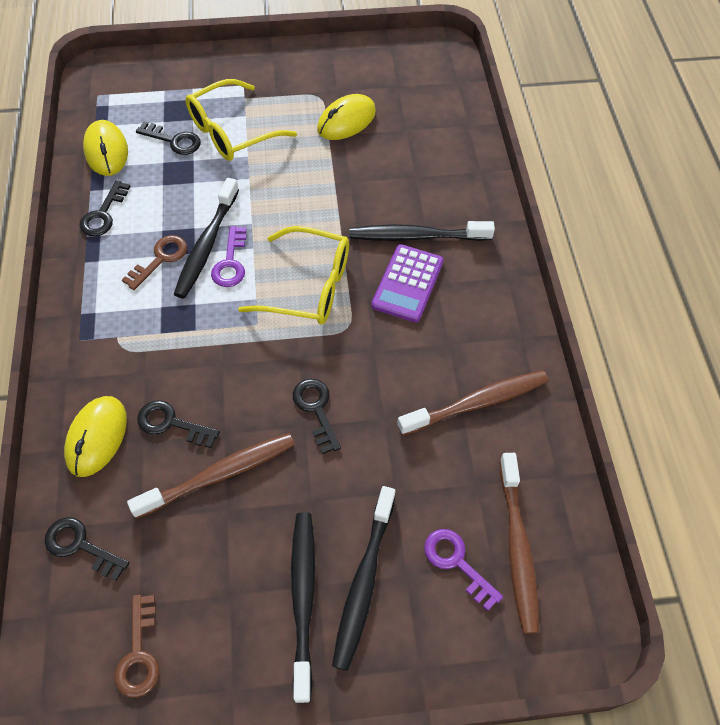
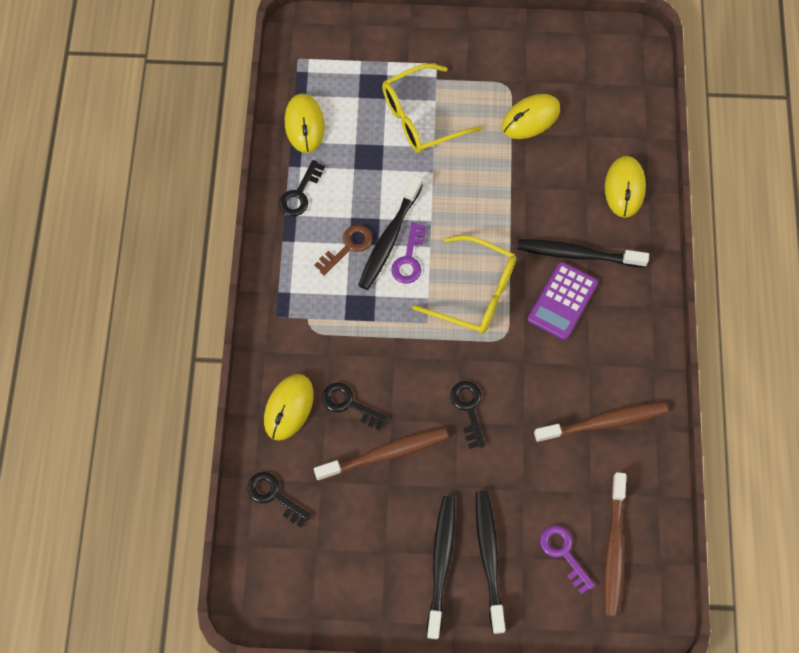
camera: 10 degrees right, 10 degrees up
(139, 654) = (315, 585): brown key -> none
(174, 141) = (367, 121): black key -> none
(364, 582) = (489, 557): black toothbrush -> black toothbrush turned 150 degrees clockwise
(455, 170) = (624, 188): none -> yellow mouse

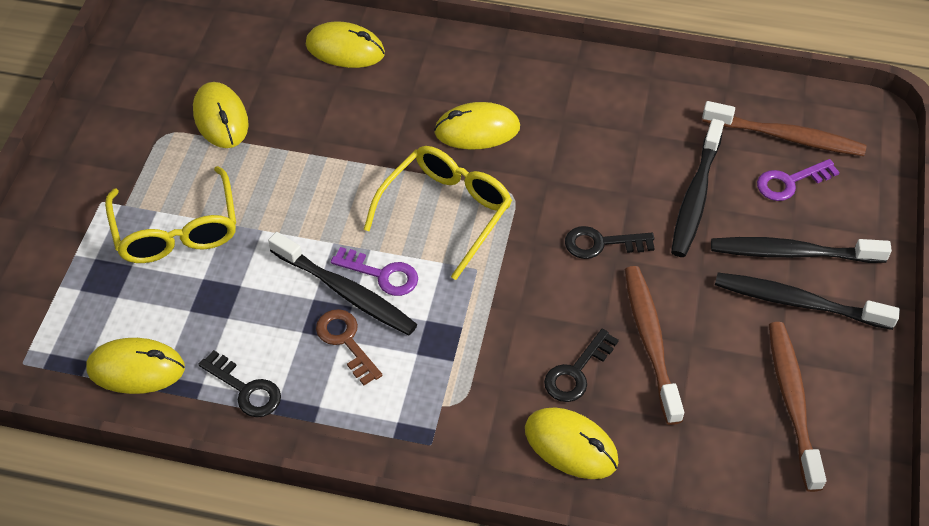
camera: 80 degrees left, 15 degrees down
(274, 496) = (697, 480): black key -> none
(562, 301) = (477, 130): purple calculator -> yellow mouse
(577, 254) = (419, 106): black toothbrush -> black toothbrush (695, 196)
(603, 422) = (635, 120): brown toothbrush -> brown toothbrush (792, 402)

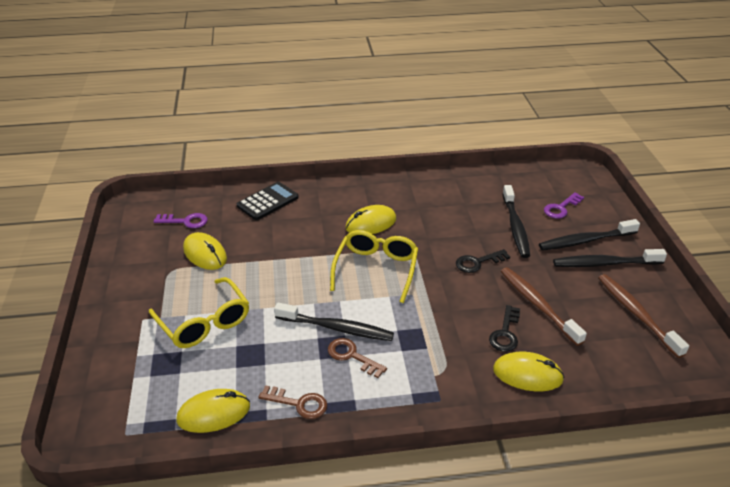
camera: 20 degrees left, 15 degrees down
(246, 389) = (299, 404): black key -> brown key
(345, 49) = (268, 202): yellow mouse -> black calculator
(382, 274) = (355, 312): purple key -> purple key (185, 221)
(786, 137) = (545, 188): brown toothbrush -> none

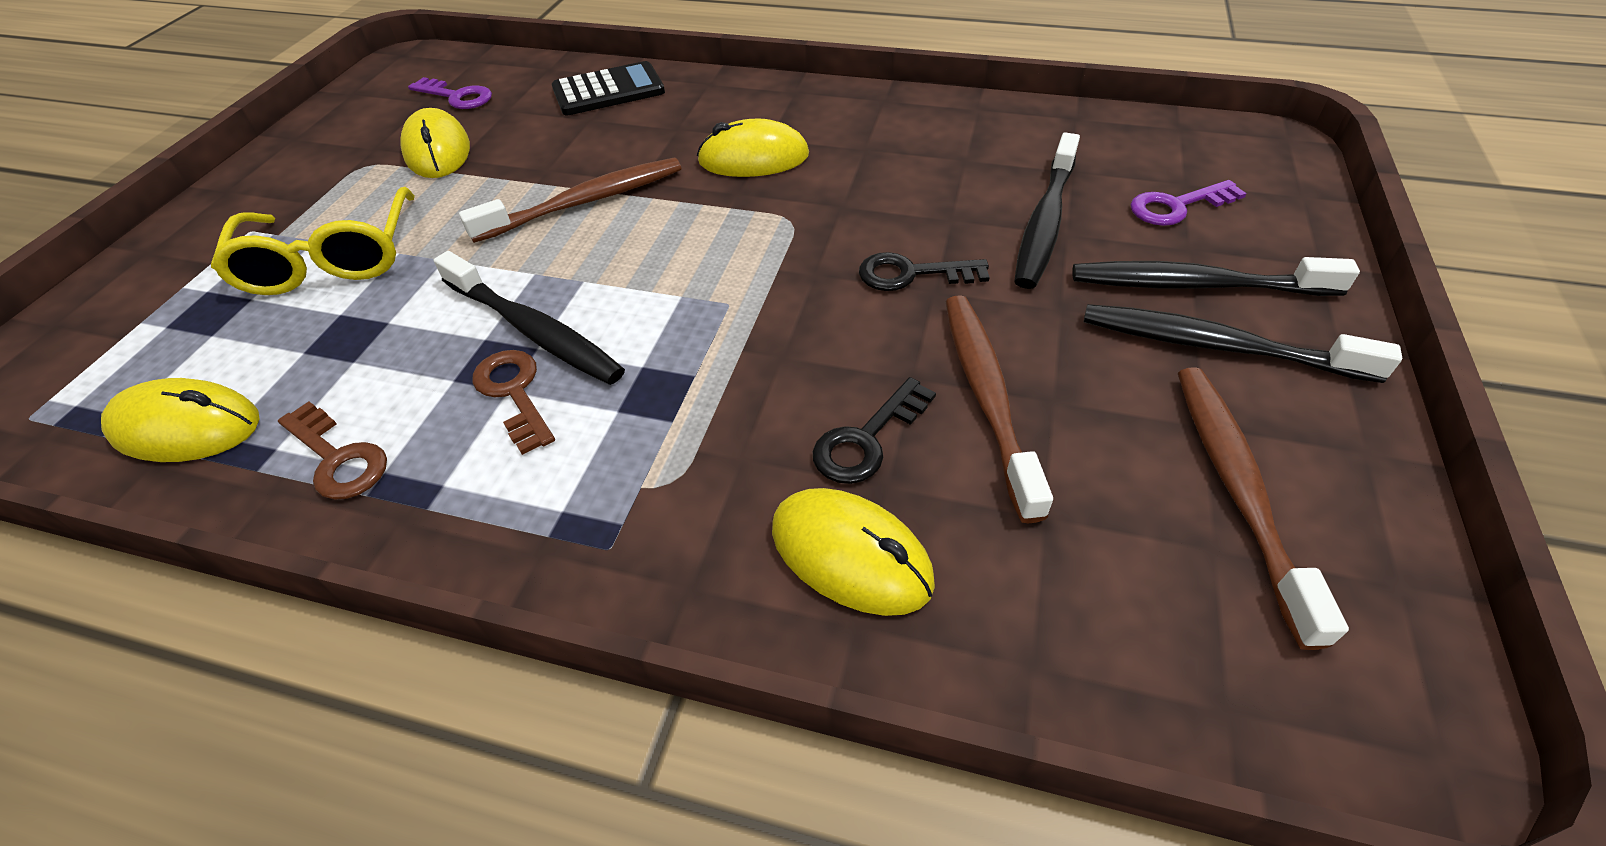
camera: 25 degrees right, 10 degrees up
(307, 263) = (585, 202): none -> brown toothbrush
(376, 270) = (696, 241): yellow glasses -> none

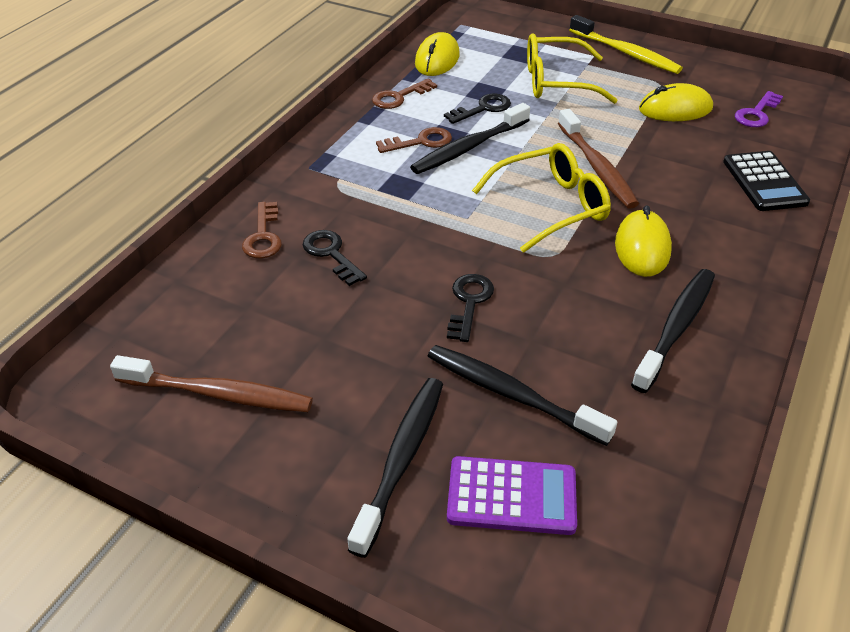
camera: 100 degrees right, 5 degrees down
(254, 200) = (626, 53): none -> yellow toothbrush
(406, 332) = (483, 109): none -> black key
(686, 232) = (550, 207): none -> yellow glasses
(851, 555) = (263, 236): yellow mouse -> brown key
(987, 397) = (340, 309): brown toothbrush -> none
(1176, 206) = (511, 496): purple key -> purple calculator
(1217, 346) = (332, 441): black toothbrush -> black toothbrush (676, 328)

